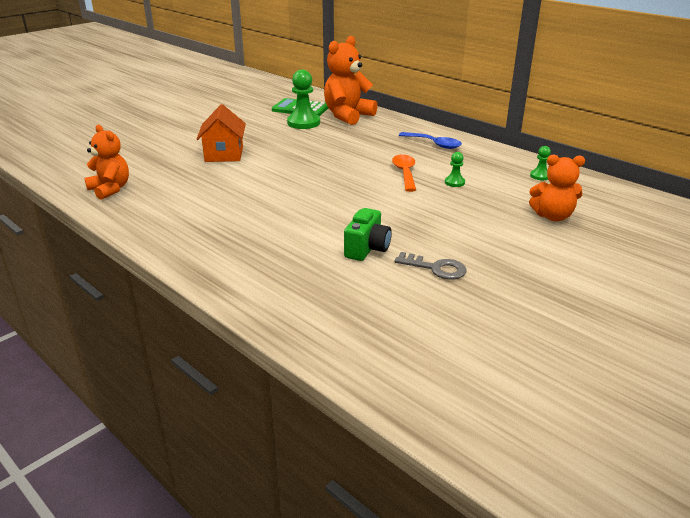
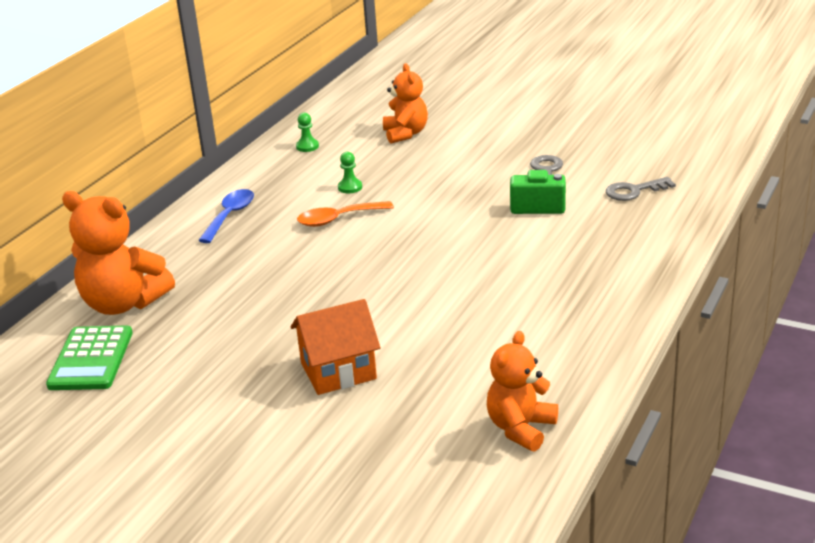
camera: 105 degrees left, 0 degrees up
(303, 123) = (169, 336): green pawn -> none
(361, 306) = (634, 191): none -> grey key

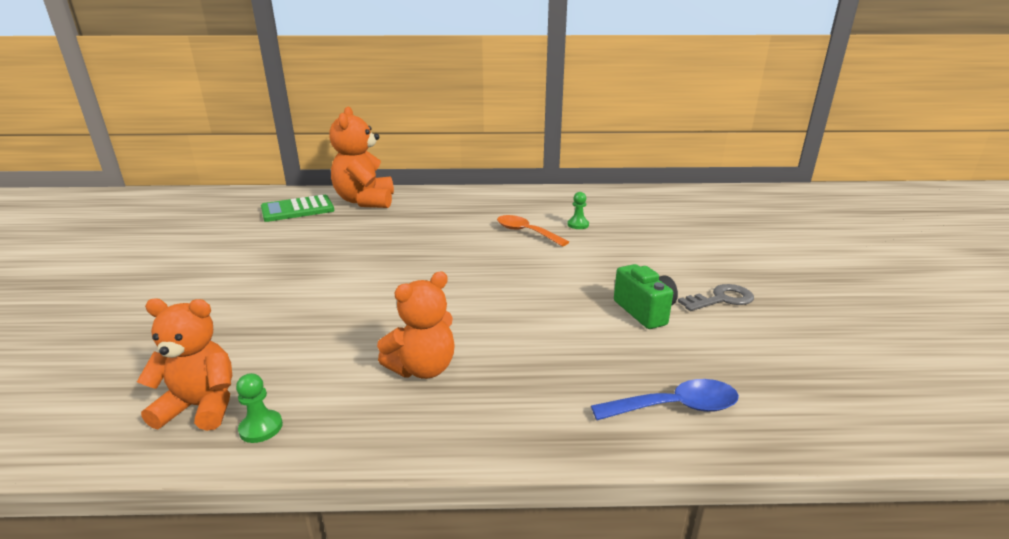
camera: 60 degrees right, 5 degrees down
(230, 216) = (496, 201): blue spoon -> blue spoon (675, 407)
(307, 146) = (619, 198): green pawn -> green pawn (261, 428)
(338, 371) = (298, 286): orange house -> none
(405, 134) = (689, 223): orange teddy bear -> orange teddy bear (423, 368)
(634, 191) = (757, 366): grey key -> none

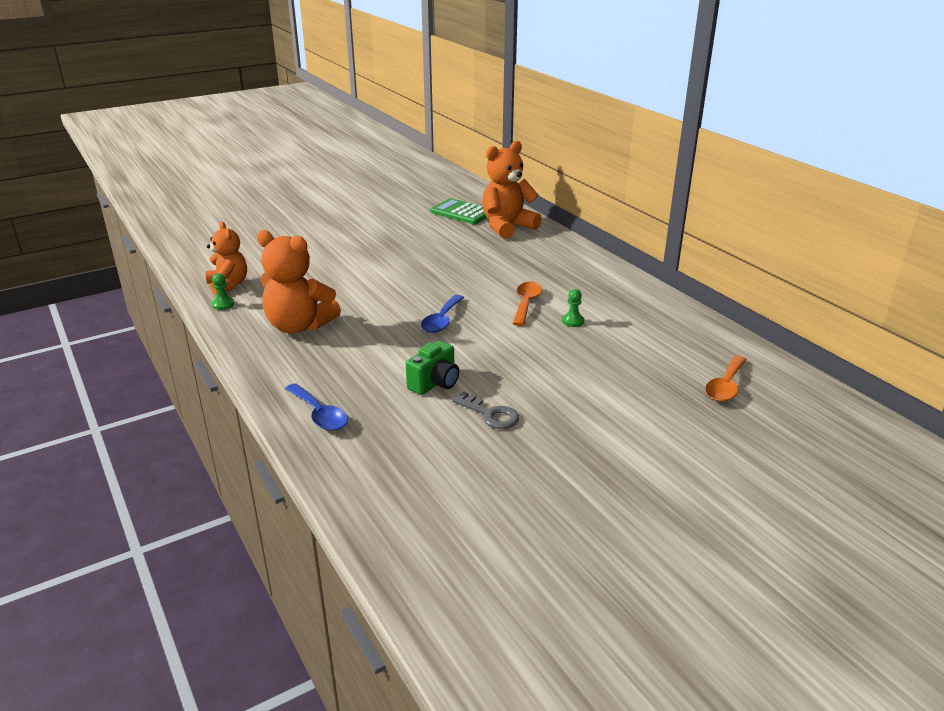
camera: 60 degrees right, 5 degrees up
(423, 368) = (299, 326): orange teddy bear -> orange teddy bear, size x1.52
(515, 275) = (442, 320): none -> blue spoon
(717, 208) = (725, 386): none -> orange spoon

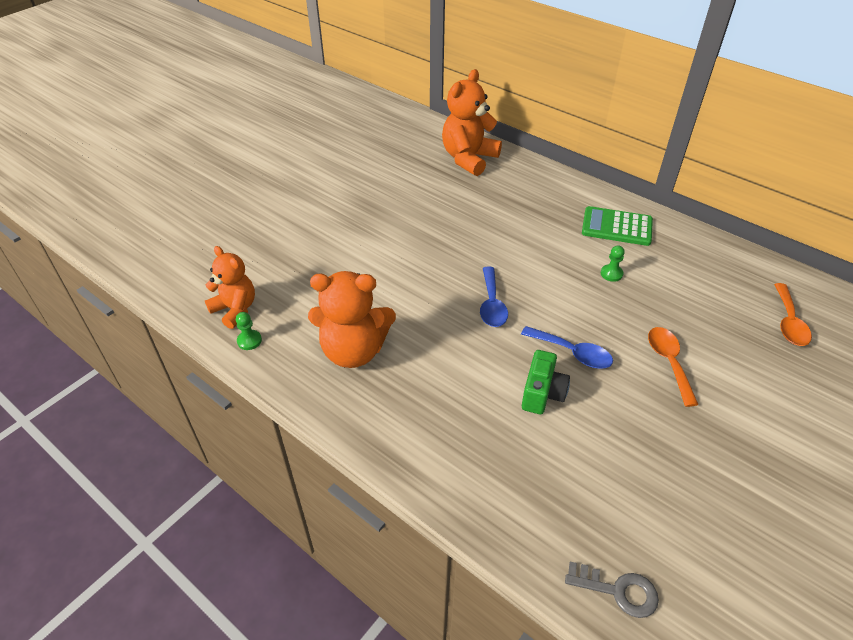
camera: 20 degrees left, 15 degrees up
(319, 414) = (460, 473): blue spoon -> blue spoon (572, 353)
(462, 212) = (412, 147): green calculator -> green calculator (616, 227)
(490, 414) = (620, 420): grey key -> grey key (618, 591)
(526, 303) = (554, 260): orange spoon -> orange spoon (668, 362)

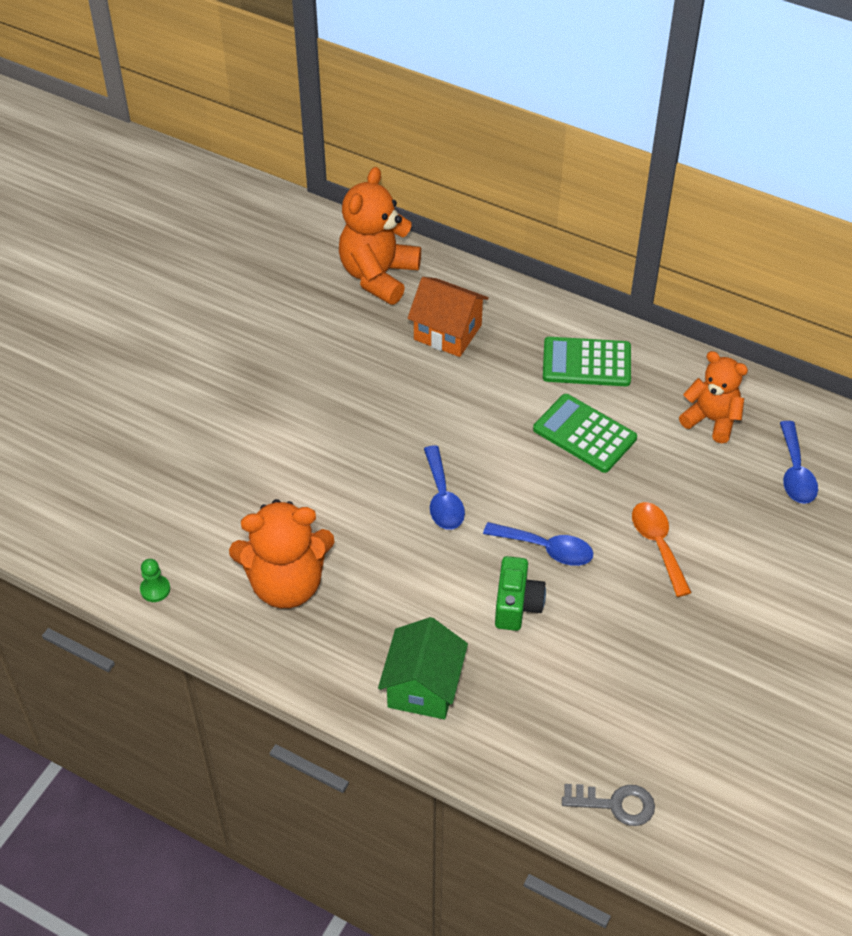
camera: 10 degrees left, 5 degrees up
(235, 309) = (124, 550): orange teddy bear -> orange teddy bear (711, 420)
(450, 450) = (423, 687): none -> green house
(513, 197) = (447, 332): none -> orange house
(611, 274) = (584, 434): green pawn -> green calculator
(789, 322) = (795, 472): orange spoon -> blue spoon

